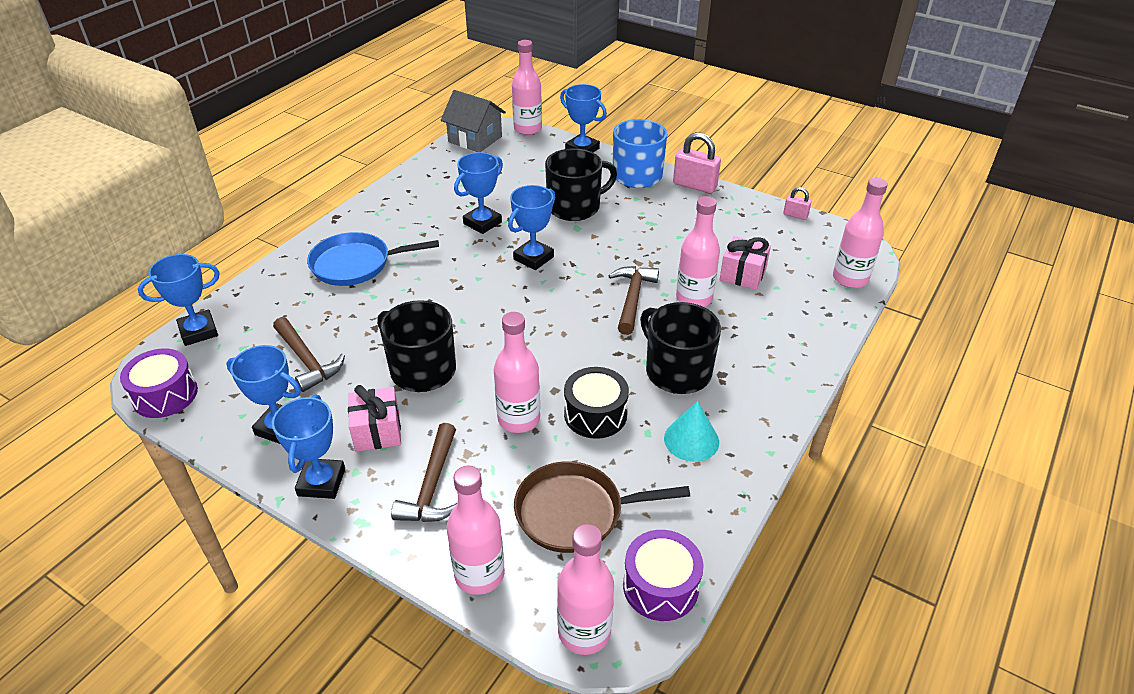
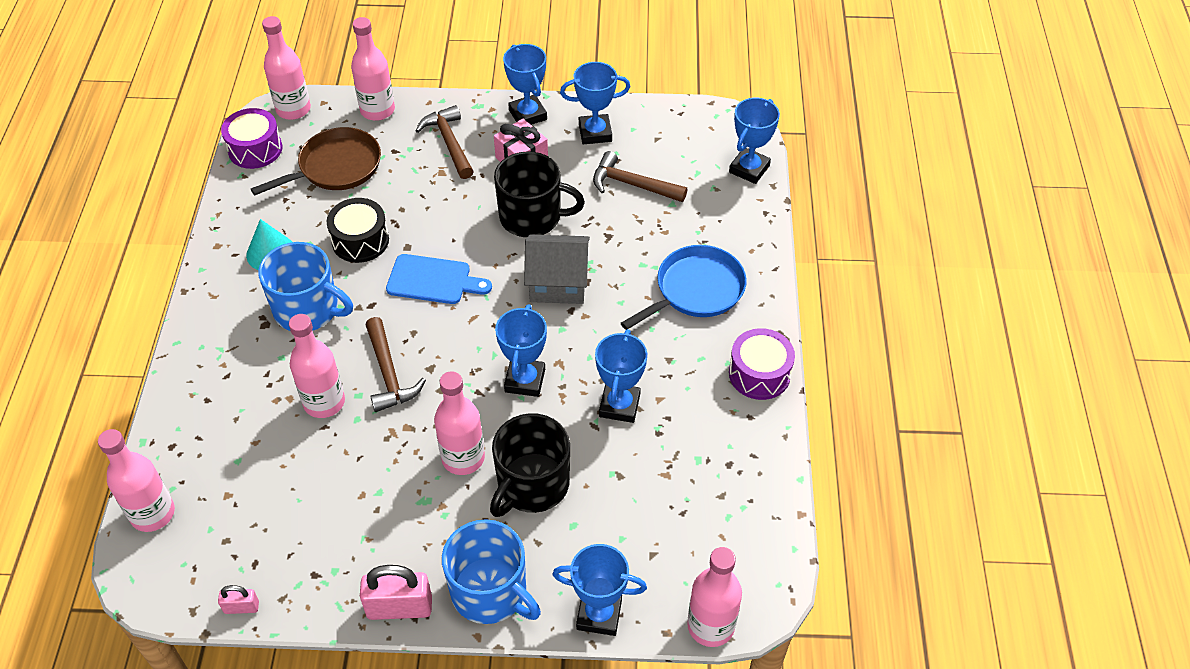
camera: 150 degrees right, 10 degrees up
(165, 395) = (706, 117): purple drum -> purple drum (759, 374)
(475, 139) = (762, 561): grey house -> grey house (558, 283)
(519, 419) = (420, 211): pink bottle -> pink bottle (463, 458)
(551, 351) = (433, 280): none -> blue cutting board
(676, 371) = (308, 309): black mug -> blue mug
(742, 274) = (281, 462): pink gift -> none

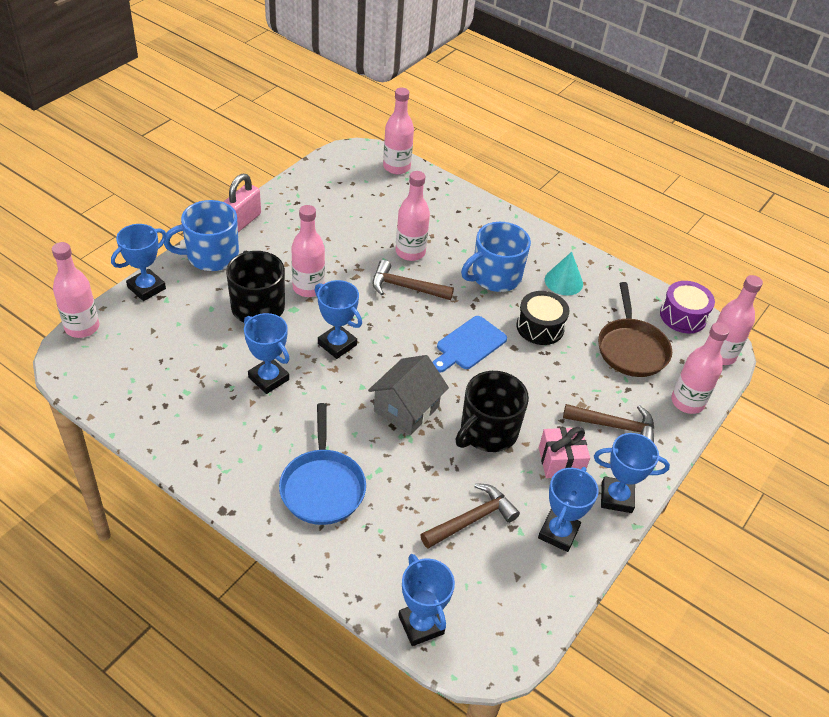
camera: 120 degrees right, 5 degrees down
(241, 607) = (306, 173): pink padlock -> none
(759, 374) = (211, 472): purple drum -> none

